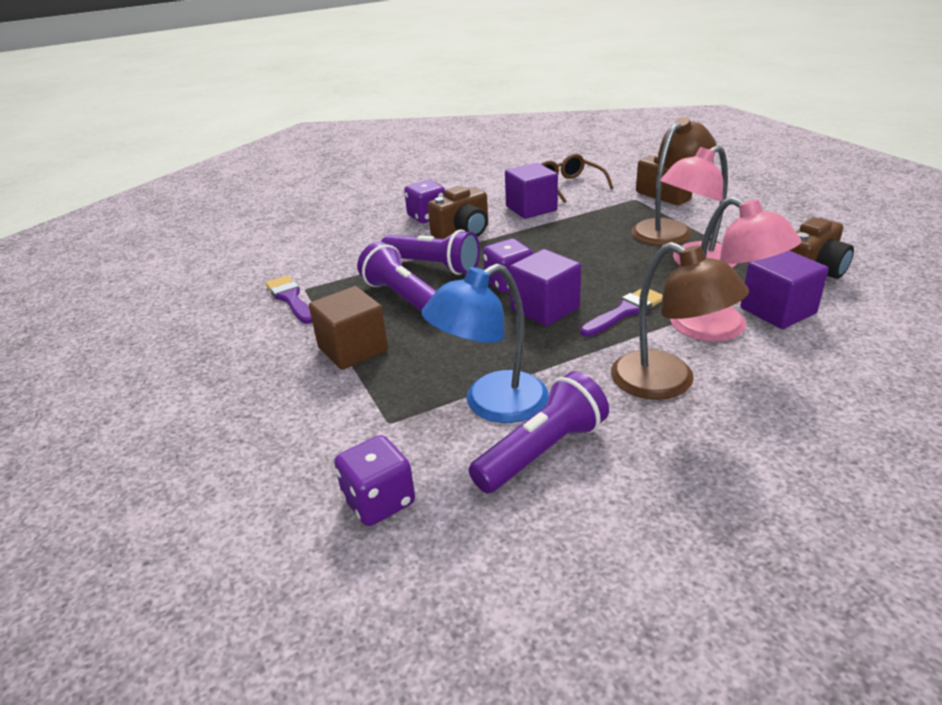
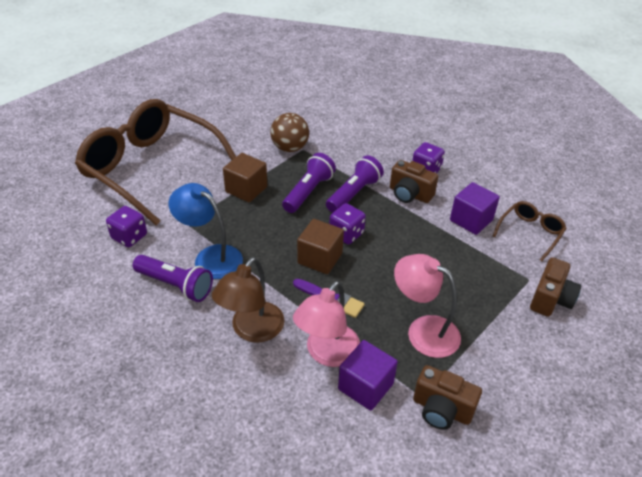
camera: 65 degrees right, 10 degrees up
(197, 451) = (152, 169): none -> brown glasses
(290, 298) = (290, 148): purple brush -> brown ball
(433, 266) = (354, 193): purple flashlight -> purple flashlight turned 150 degrees counterclockwise
(545, 309) = (320, 258): purple cube -> brown cube
(668, 229) = (478, 308): brown lamp -> none

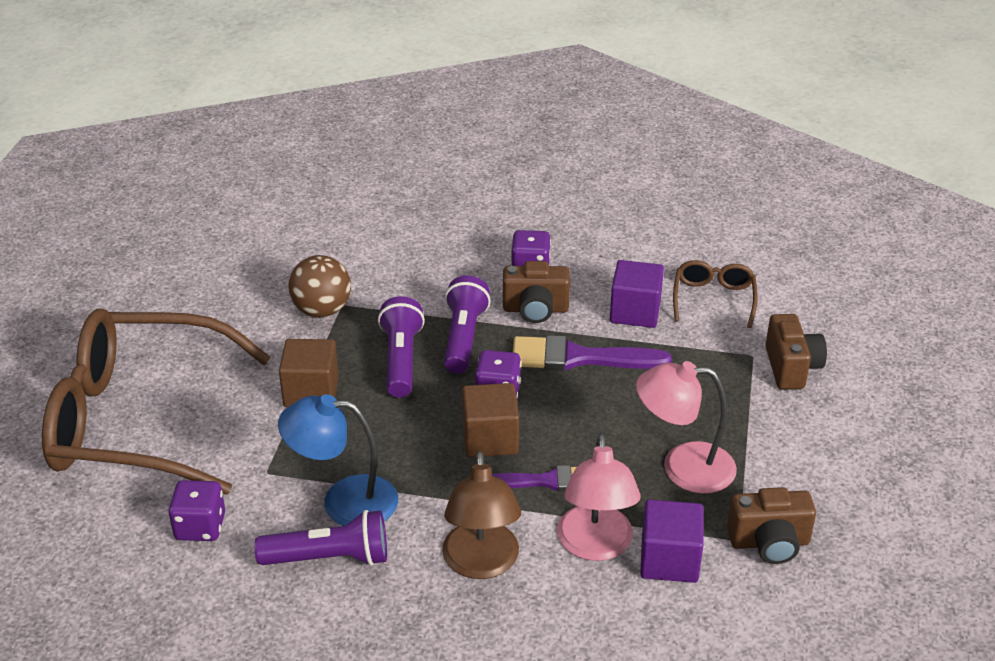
camera: 30 degrees left, 5 degrees down
(412, 233) = (579, 358): none -> purple brush

